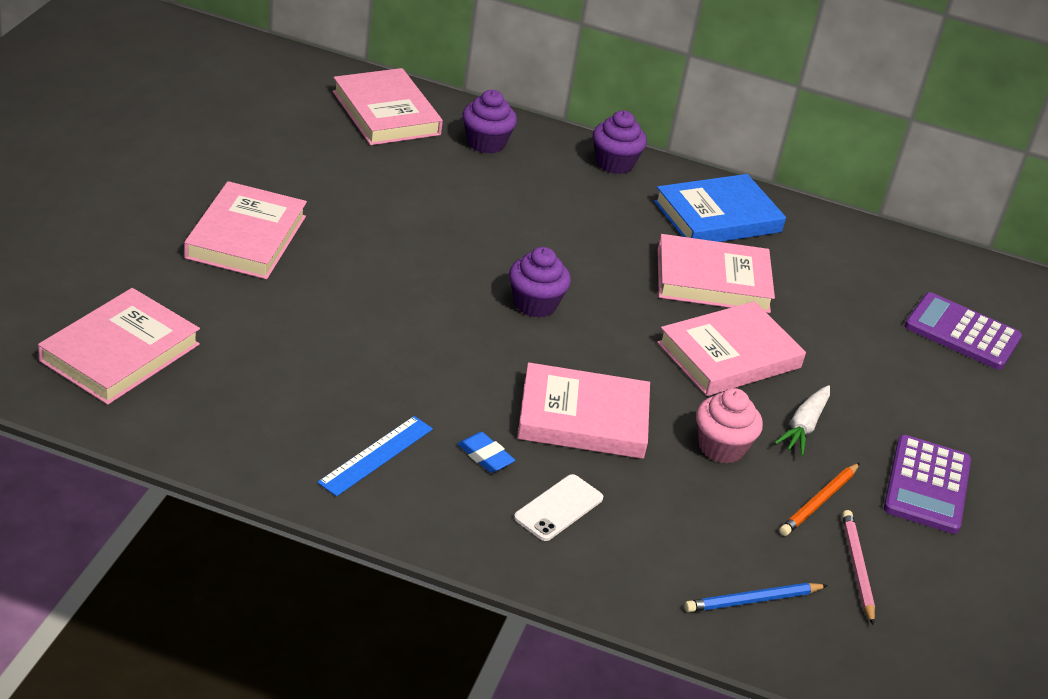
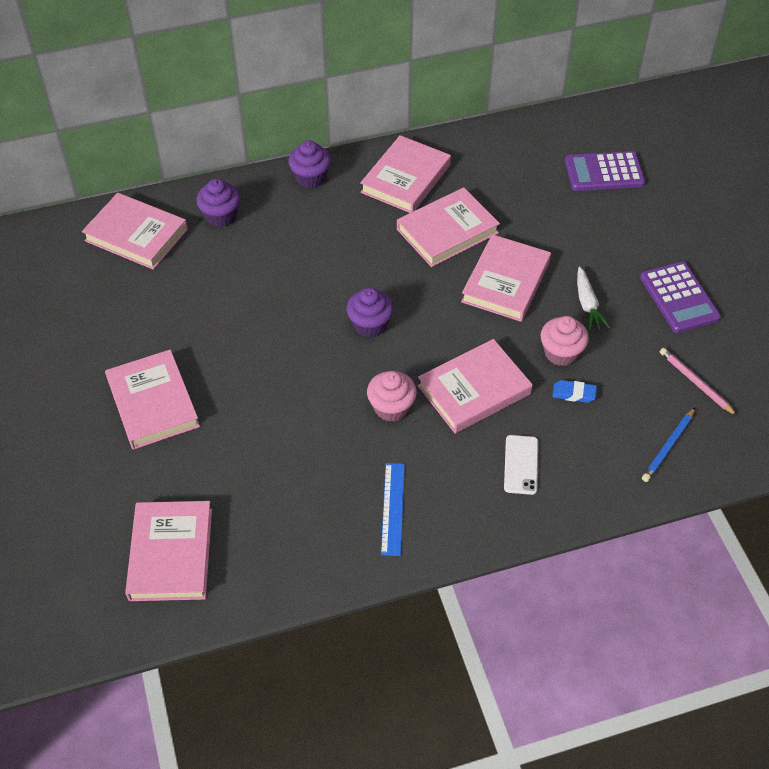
camera: 30 degrees left, 15 degrees up
(475, 379) = (391, 407): none -> pink cupcake
(485, 456) = (450, 460): blue eraser -> blue eraser (574, 393)
(717, 217) = (406, 179): blue book -> pink book
(819, 502) = (640, 352): orange pencil -> none

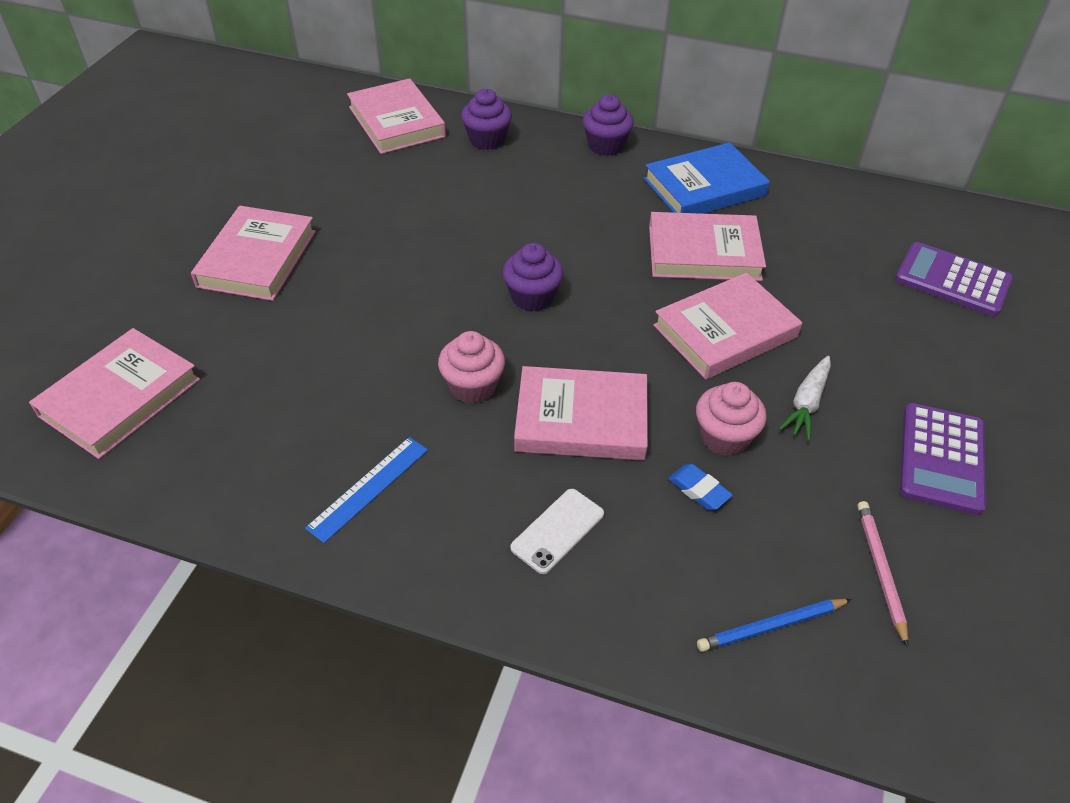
camera: 35 degrees right, 5 degrees down
(406, 179) = (704, 187): pink book -> blue book

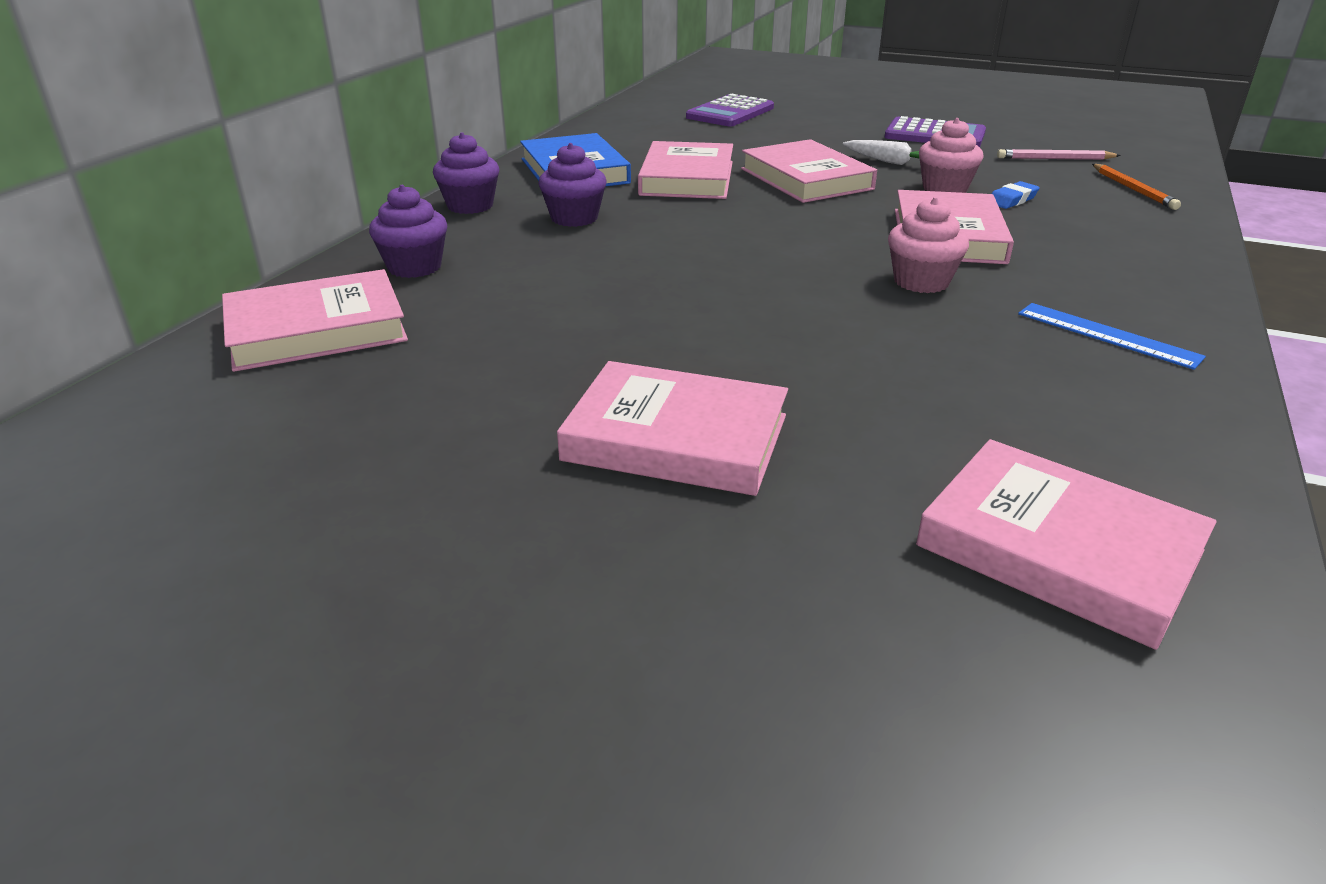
camera: 85 degrees left, 15 degrees down
(532, 297) = (763, 250): purple cupcake -> purple cupcake (574, 218)
(558, 531) = (1096, 250): white phone -> none
(771, 626) = (1133, 189): blue pencil -> orange pencil

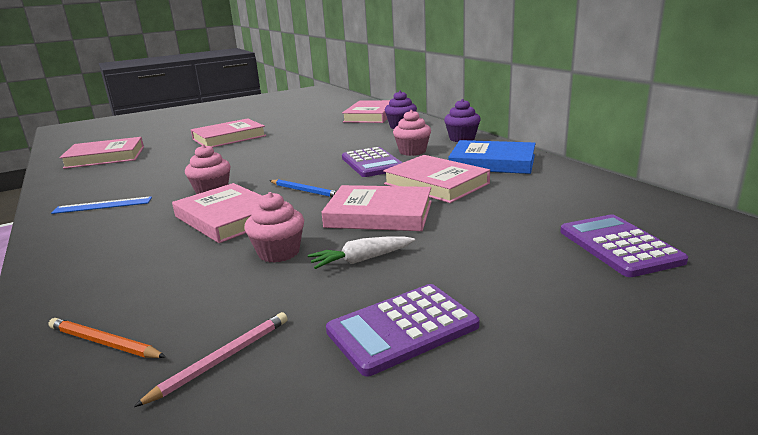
camera: 130 degrees right, 10 degrees down
(574, 218) = (412, 151): purple cupcake -> pink cupcake
(660, 226) = (372, 163): none -> purple calculator
(815, 228) = (305, 191): none -> blue pencil
(1012, 200) = (215, 266): blue eraser -> none

